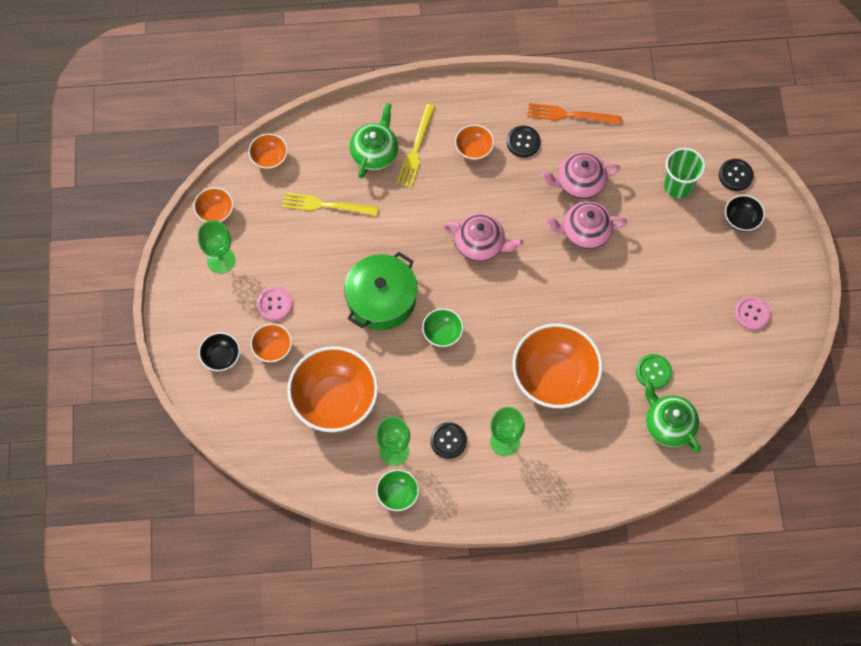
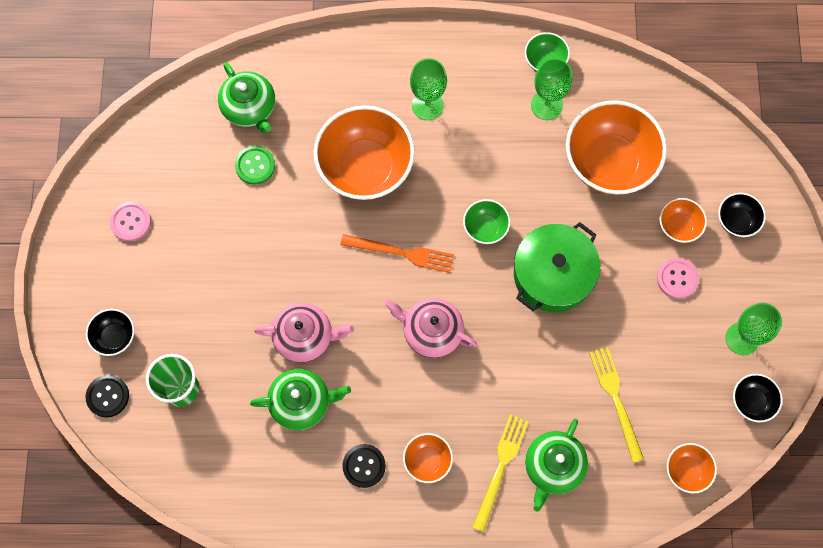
camera: 175 degrees left, 5 degrees up
(215, 212) = (751, 401): orange bowl -> black bowl
(326, 205) = (616, 399): yellow fork -> yellow fork turned 120 degrees counterclockwise
(448, 441) = (488, 111): black button -> none
(570, 115) = (298, 500): orange fork -> orange fork (401, 253)
(579, 183) = (301, 402): pink teapot -> green teapot

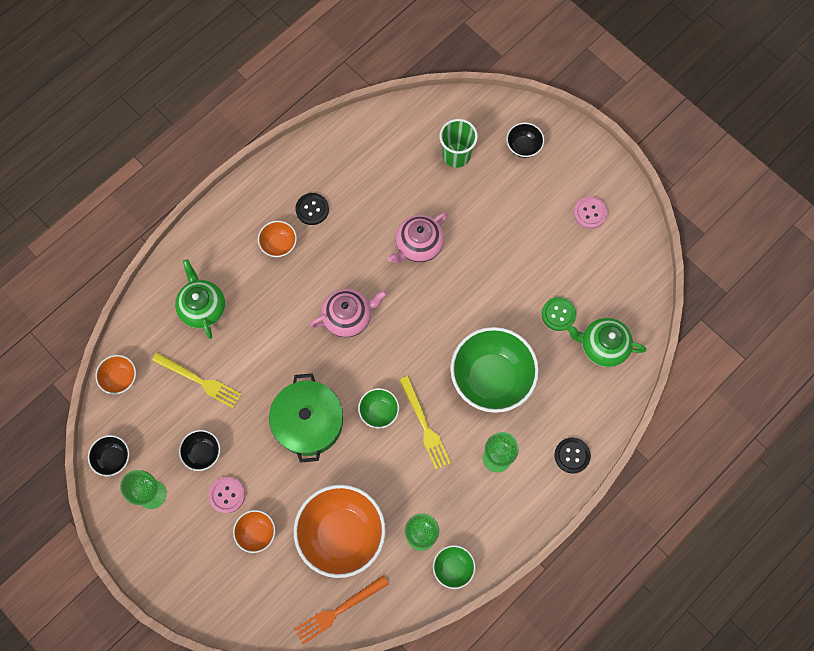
camera: 135 degrees right, 0 degrees up
(107, 396) = (491, 115): black button -> black button (572, 455)
(301, 402) = (382, 209): green teapot -> none
(365, 168) = (491, 378): orange bowl -> green bowl
(401, 253) = (414, 346): orange fork -> orange fork (338, 610)
(500, 468) = (233, 279): yellow fork -> yellow fork (424, 425)
(736, 221) = (221, 574): black bowl -> black bowl (203, 453)

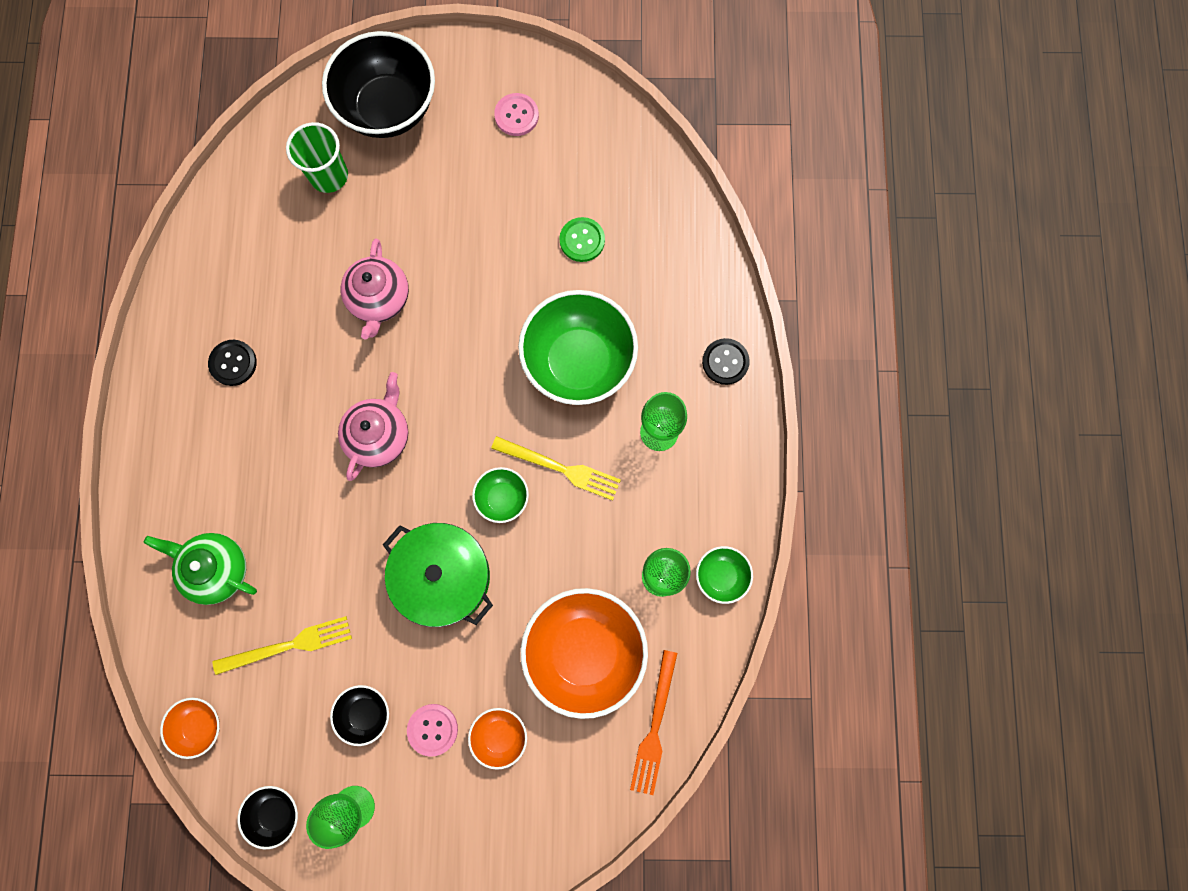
camera: 45 degrees left, 5 degrees up
(279, 244) = (233, 430): orange bowl -> none
(523, 147) = (388, 108): black bowl -> black bowl, size x2.13
(602, 346) = (653, 232): green teapot -> none

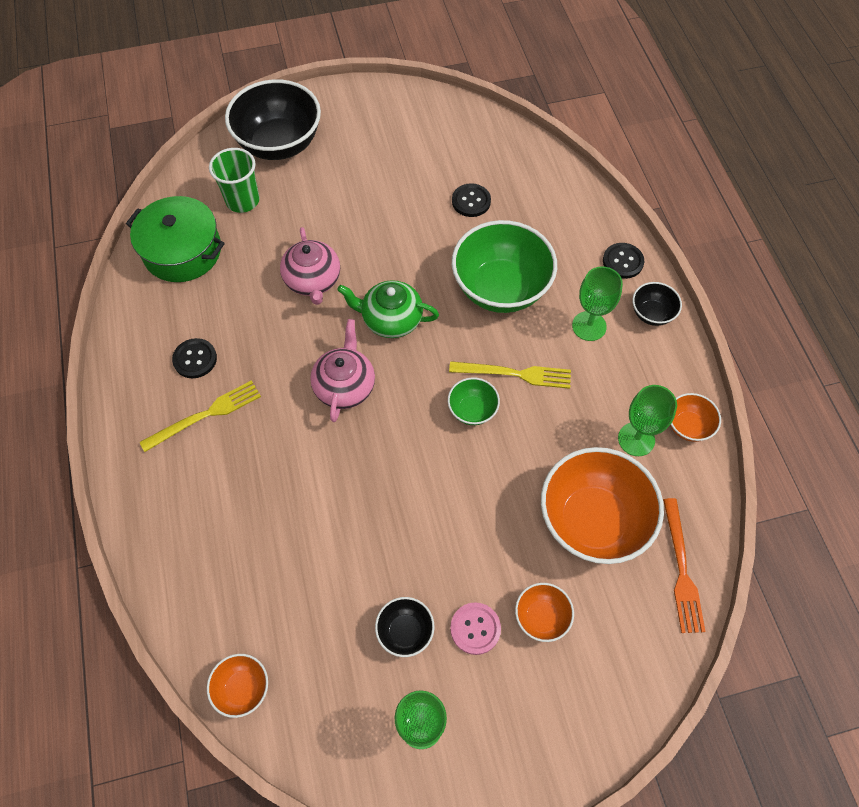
camera: 15 degrees left, 15 degrees down
(216, 569) = (223, 536): green teapot -> green teapot (391, 319)
(276, 812) = (343, 754): black bowl -> black bowl (652, 313)
(288, 645) = (311, 588): yellow fork -> yellow fork (205, 415)
(442, 577) = (440, 489): green pot -> green pot (182, 251)
(516, 115) = (387, 128): pink button -> none
(582, 240) = (471, 201): green button -> black button
(721, 576) = (688, 426): green bowl -> orange bowl

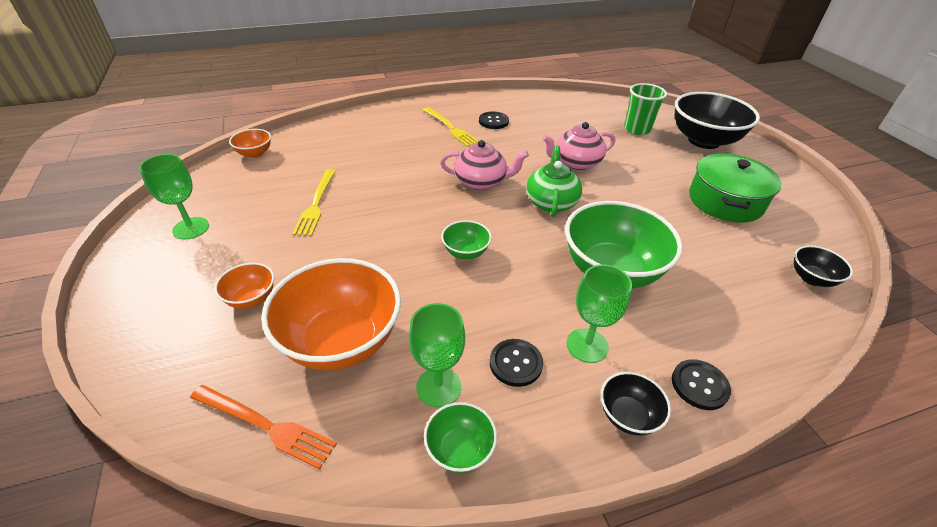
camera: 85 degrees right, 20 degrees down
(182, 251) = (580, 111): green pot -> green pot (725, 201)
(405, 631) = (268, 218): black bowl -> black bowl (811, 278)
(471, 201) = (713, 248): black button -> black button (515, 363)
(475, 629) = (256, 256): pink button -> none
(515, 374) = (510, 281): yellow fork -> yellow fork (316, 204)
(681, 569) = (265, 426): orange fork -> orange fork turned 150 degrees counterclockwise
(688, 426) = (460, 449): orange bowl -> green bowl

